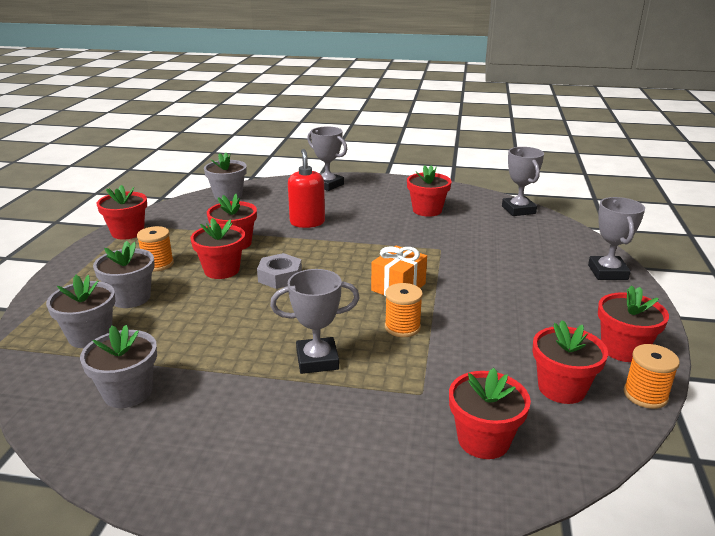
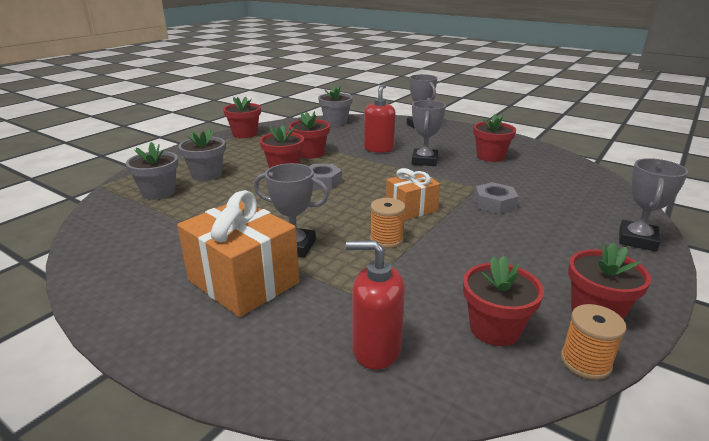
camera: 25 degrees right, 0 degrees up
(128, 392) = (145, 233): grey flower pot -> none
(158, 264) = (245, 157): orange spool -> none
(299, 414) = (243, 281): none -> orange gift
(470, 263) = (494, 203): none -> grey nut
(483, 440) = (376, 349): red flower pot -> red soap dispenser
(518, 210) = (582, 170): grey trophy -> grey trophy (424, 161)

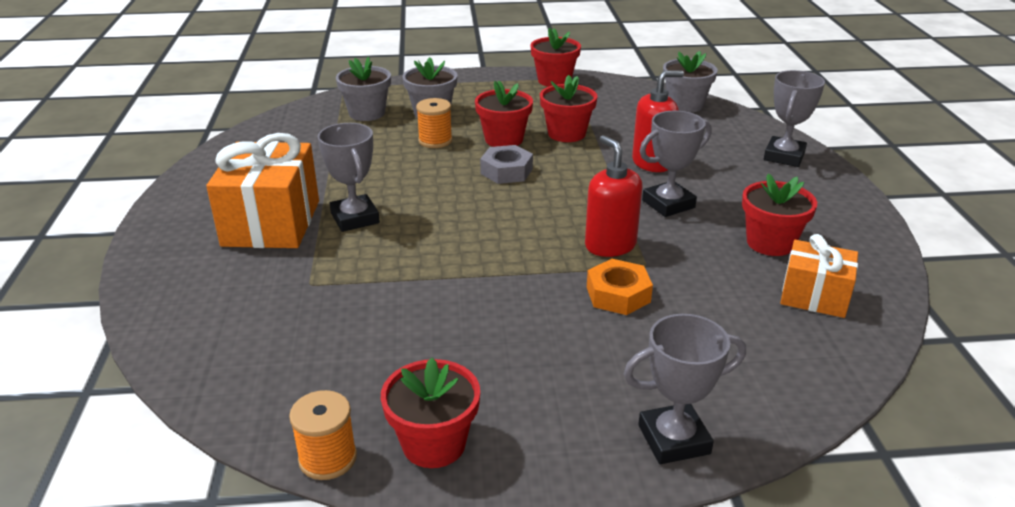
camera: 50 degrees right, 5 degrees up
(376, 349) = (238, 328): red soap dispenser -> red soap dispenser (610, 245)
(386, 239) = (430, 259): orange spool -> orange spool (435, 141)
(411, 208) = (520, 246): orange gift -> orange gift (814, 296)
(494, 203) = (618, 294): grey nut -> orange nut
(494, 328) = (332, 383): red flower pot -> none

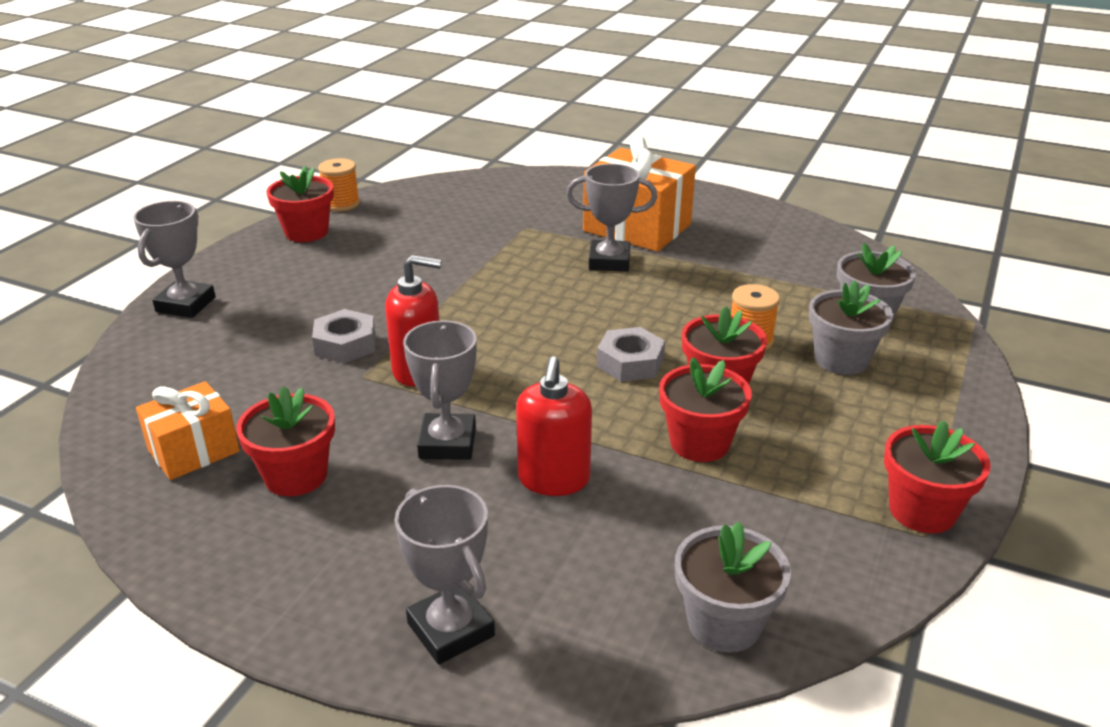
camera: 120 degrees right, 0 degrees up
(618, 294) = (345, 344): orange nut -> grey nut

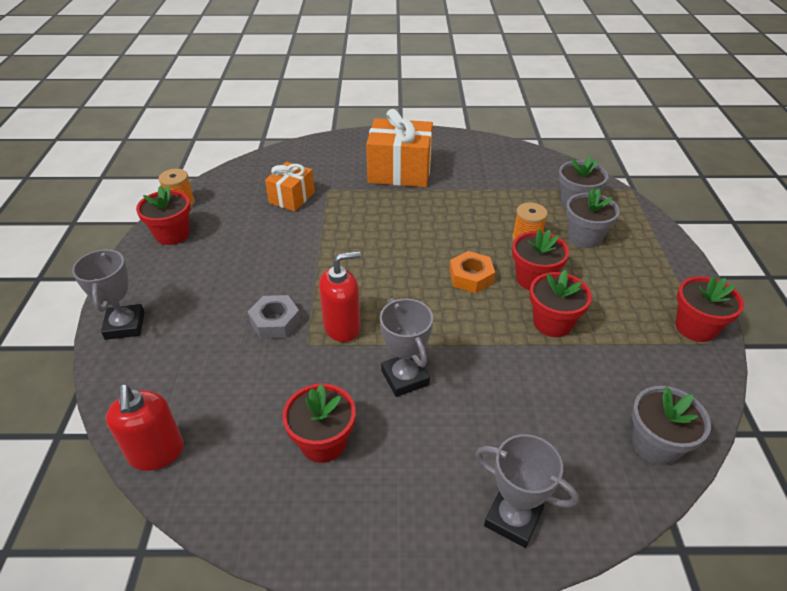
camera: 25 degrees left, 10 degrees up
(193, 451) = (232, 450): orange gift -> orange gift (292, 198)
(553, 479) = (490, 381): red soap dispenser -> red soap dispenser (156, 453)
(609, 261) = (401, 202): grey trophy -> none
(630, 363) = (471, 277): grey nut -> orange nut

